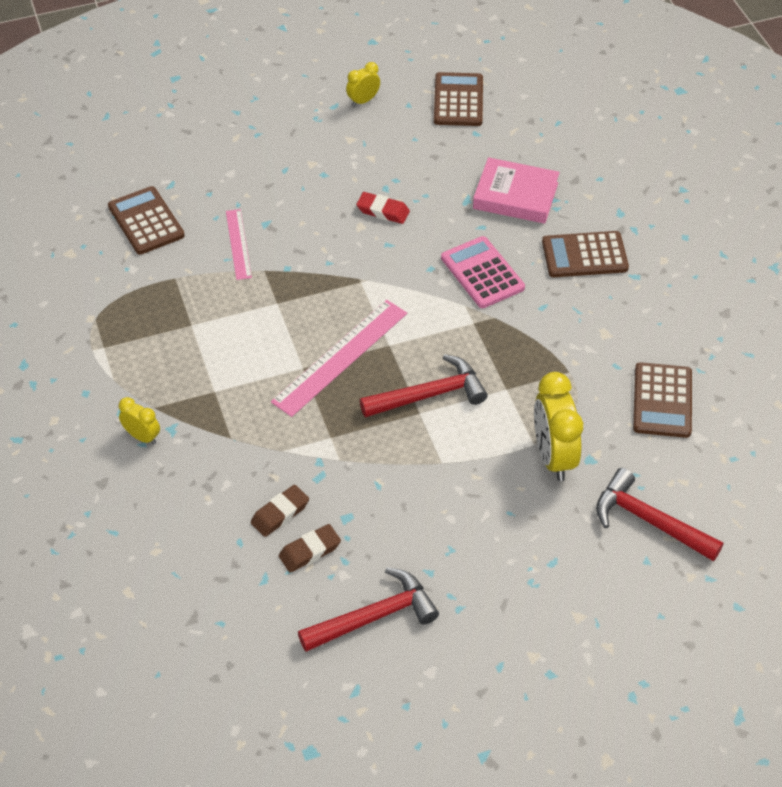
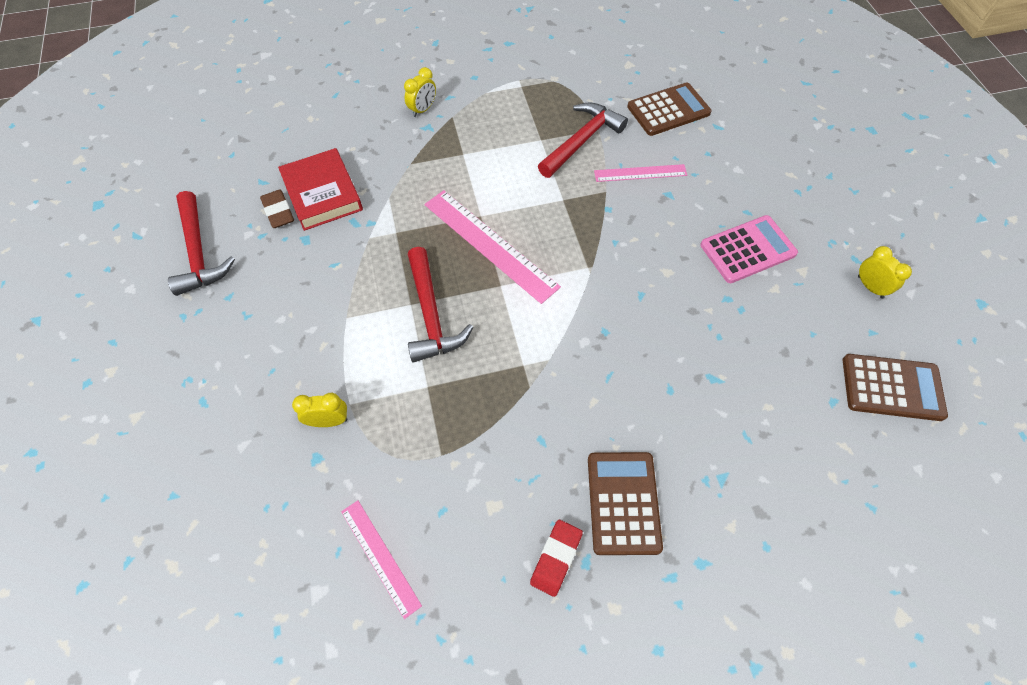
camera: 95 degrees right, 10 degrees up
(280, 513) = (322, 193): brown eraser -> red book
(383, 211) = (691, 293): red eraser -> red eraser (556, 558)
(482, 273) = (596, 382): pink calculator -> pink calculator (748, 250)
(515, 196) = (724, 434): pink book -> none
(553, 456) = (329, 421): yellow clock -> yellow clock, size x0.53
(649, 521) = (219, 508): red hammer -> red hammer (581, 141)
(662, 401) = (380, 557): brown calculator -> pink ruler

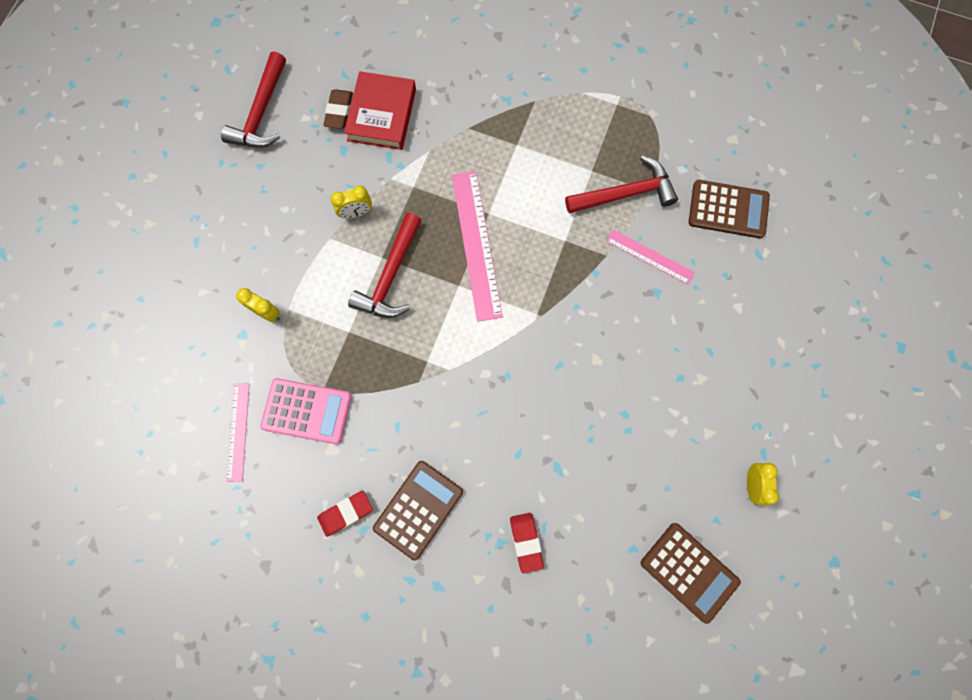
camera: 35 degrees right, 15 degrees up
(423, 109) = (515, 79): yellow clock -> yellow clock (356, 213)
(743, 460) = (526, 542): none -> red eraser
(748, 250) = (679, 385): pink calculator -> pink calculator (307, 411)

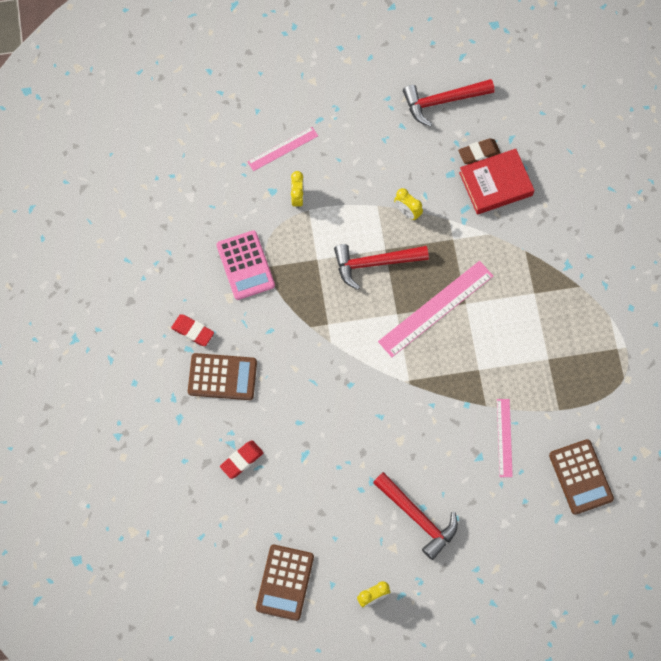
camera: 60 degrees right, 5 degrees down
(238, 431) = (206, 230): pink ruler -> pink ruler (283, 149)
(625, 193) = (544, 393): red hammer -> red hammer (418, 517)

